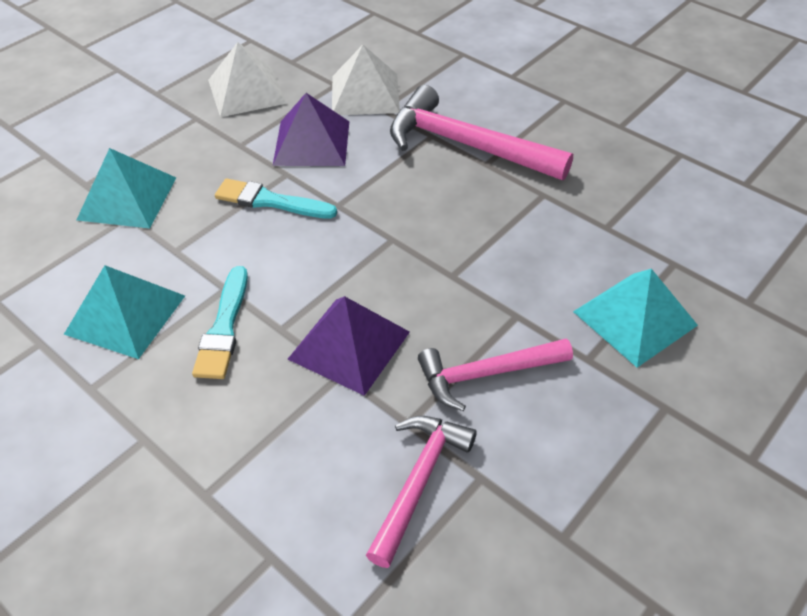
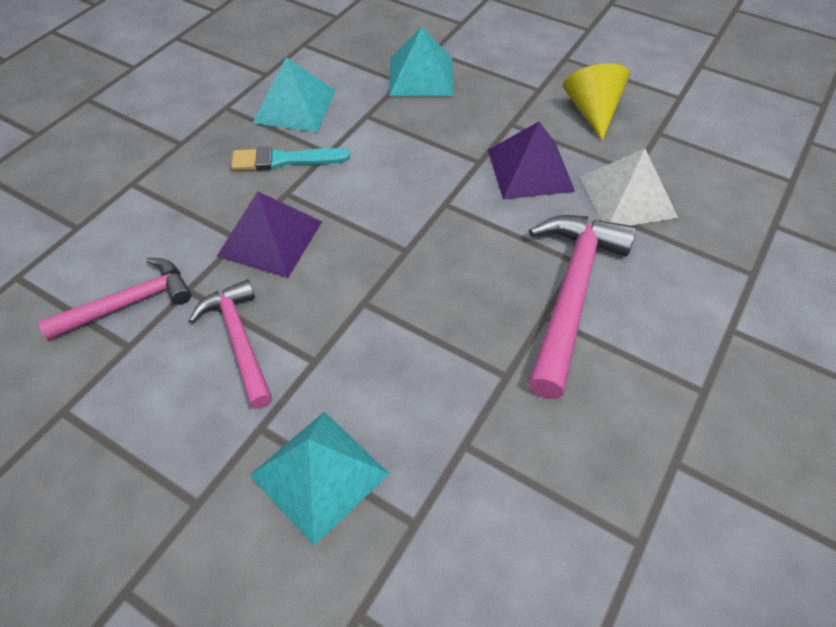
camera: 80 degrees right, 5 degrees up
(247, 91) = (592, 111): white pyramid -> yellow cone
(271, 201) = (438, 158): turquoise brush -> none
(418, 481) = (129, 303): pink hammer -> pink hammer turned 45 degrees counterclockwise

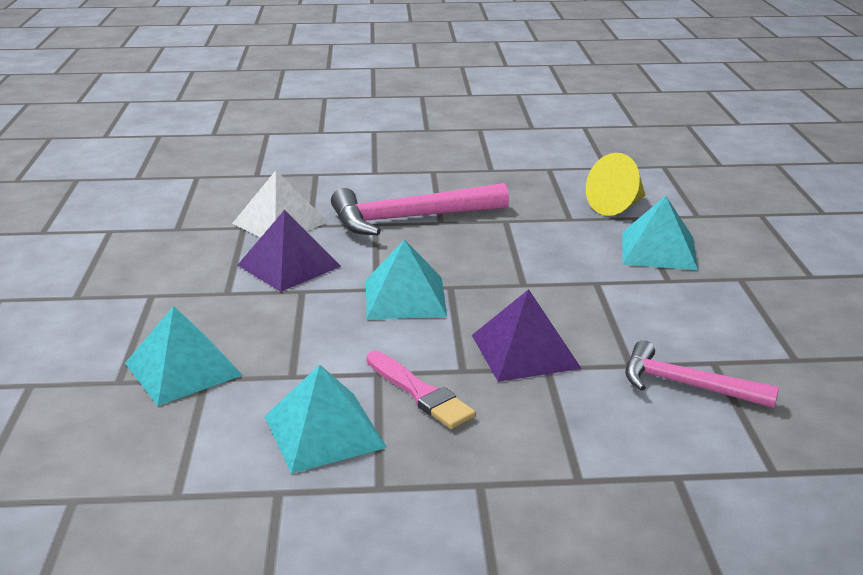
camera: 125 degrees left, 25 degrees down
(239, 340) = (630, 317): pink hammer -> none
(285, 160) = (420, 393): turquoise brush -> pink brush
(414, 212) = (405, 297): none -> turquoise pyramid
(592, 111) = (170, 261): yellow cone -> yellow cone (617, 206)

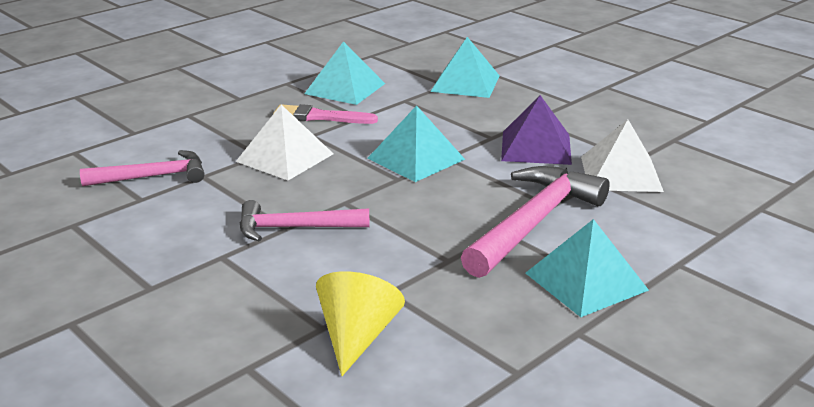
camera: 140 degrees right, 0 degrees up
(525, 351) = (285, 157): purple pyramid -> white pyramid
(589, 279) = (295, 228): none -> pink hammer
(658, 250) = (256, 288): turquoise pyramid -> turquoise pyramid (585, 281)

